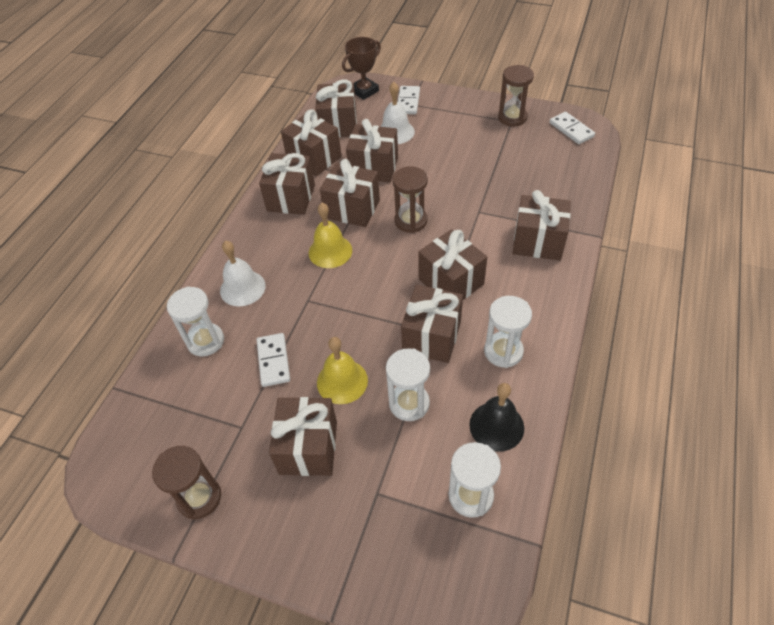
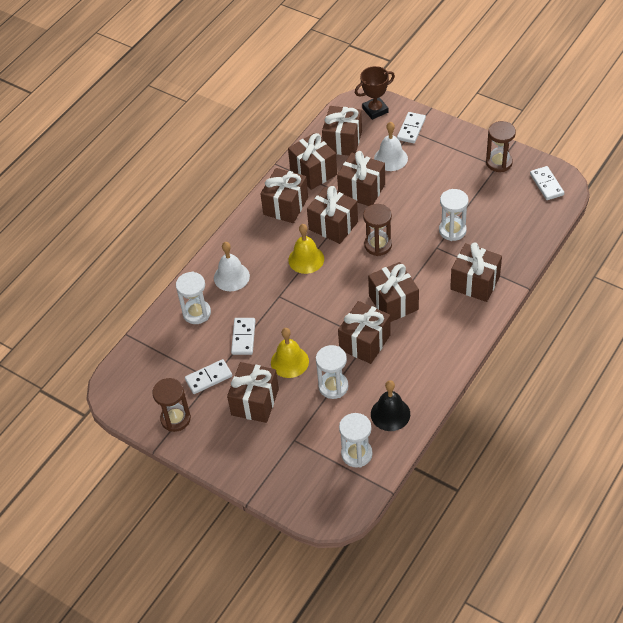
camera: 15 degrees right, 0 degrees up
(237, 426) = (208, 378): none -> white domino
(503, 351) = (414, 363): white hourglass -> white hourglass (452, 230)

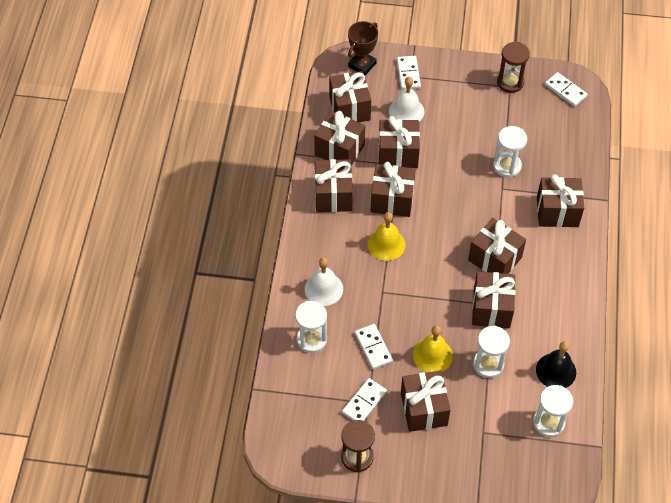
camera: 30 degrees left, 5 degrees up
(378, 245) = (446, 205): brown hourglass -> none

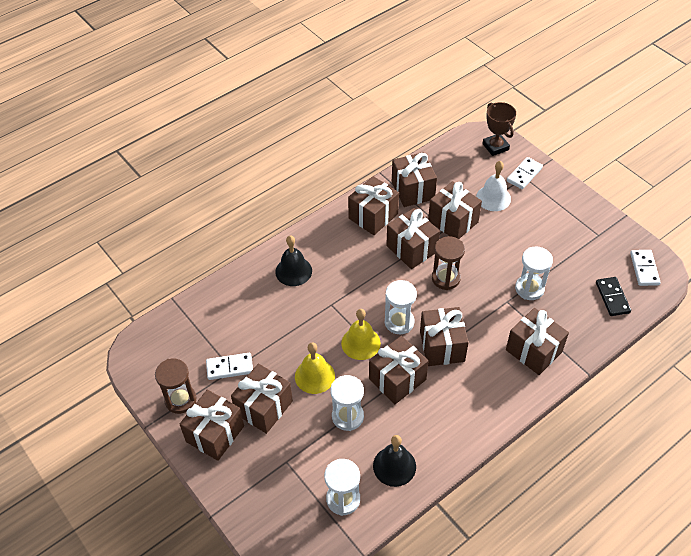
camera: 45 degrees right, 5 degrees down
(312, 339) = (246, 297): white hourglass -> white hourglass (399, 322)
(323, 289) = (293, 271): white bell -> black bell
(349, 108) = (452, 168): brown gift -> brown gift (215, 434)
(362, 65) = (495, 147): brown trophy -> brown trophy turned 75 degrees clockwise
(373, 347) = (280, 336): white domino -> none
(386, 244) = (372, 275): yellow bell -> yellow bell (360, 343)
(510, 82) = (601, 232): brown hourglass -> brown hourglass (445, 278)
(567, 129) = (612, 297): none -> black domino

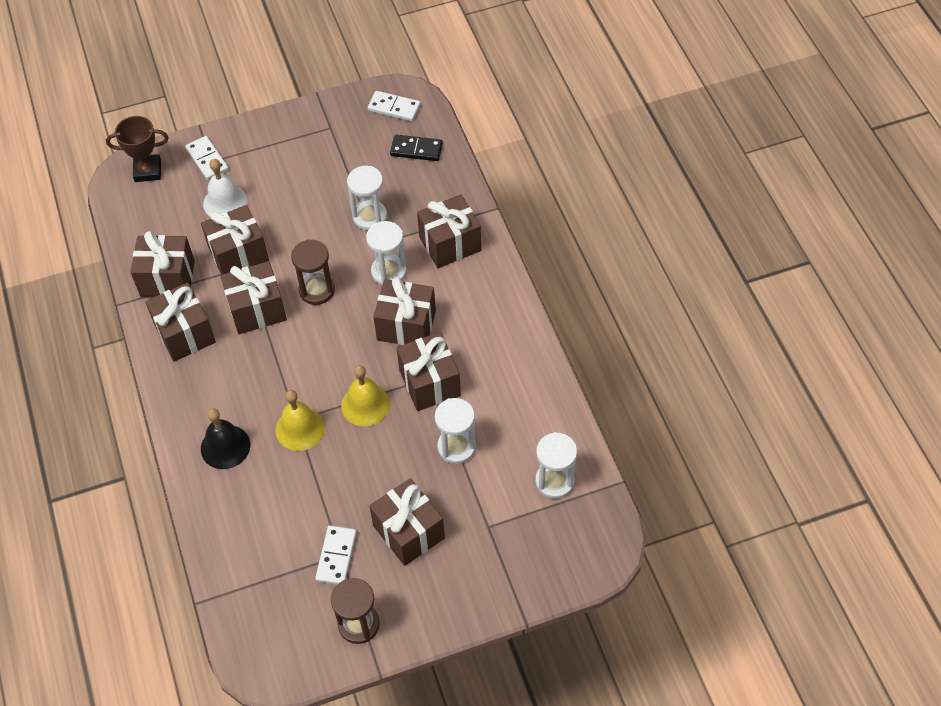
camera: 70 degrees left, 5 degrees up
(215, 434) = (422, 595): brown gift -> none
(314, 376) = (389, 466): yellow bell -> yellow bell (300, 428)
(394, 466) = (534, 420): black bell -> none
(399, 322) = (355, 356): white hourglass -> white hourglass (389, 272)

